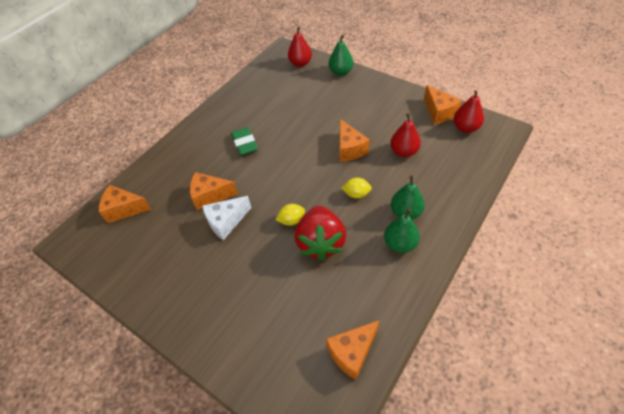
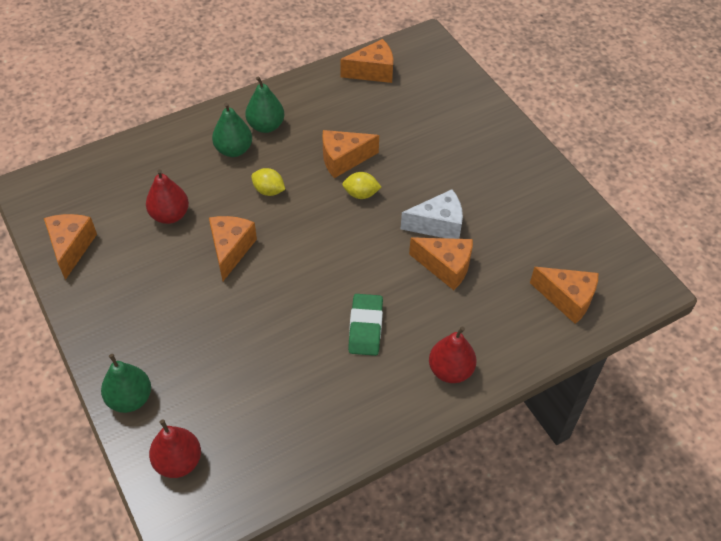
camera: 160 degrees left, 0 degrees up
(321, 242) = (343, 159): red strawberry -> orange cheese
(465, 128) = (66, 211): red pear -> red pear (450, 370)

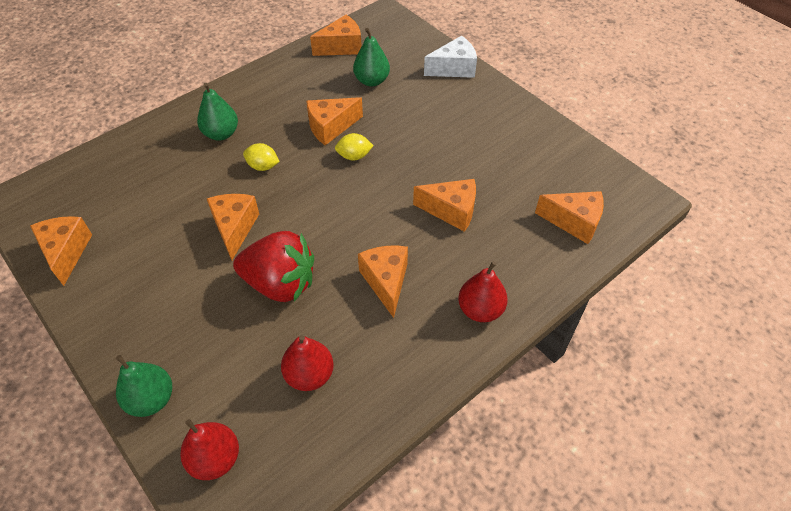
camera: 10 degrees left, 0 degrees up
(170, 215) = (166, 204): red pear -> red pear (309, 375)
(264, 312) = (280, 283): none -> red strawberry
(266, 126) = (249, 108): green pear -> green pear (371, 81)
(365, 327) = (386, 282): green eraser -> orange cheese
(438, 225) = (434, 173): white cheese -> white cheese (454, 68)

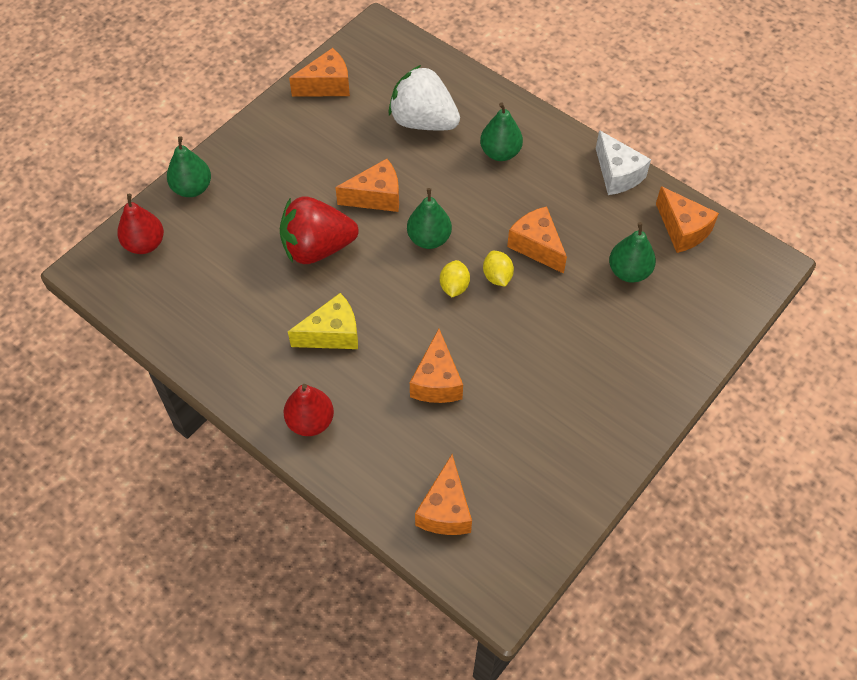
camera: 80 degrees right, 5 degrees up
(157, 181) = (423, 121): none -> white strawberry
(263, 166) = (462, 199): yellow lemon -> yellow lemon (454, 287)
(280, 283) = (317, 248): red strawberry -> red strawberry turned 75 degrees clockwise
(299, 195) = (429, 239): none -> green pear
(309, 375) = (224, 291): red pear -> none
(386, 282) = (332, 334): orange cheese -> yellow cheese
(454, 68) = (682, 357): white cheese -> white cheese (617, 174)

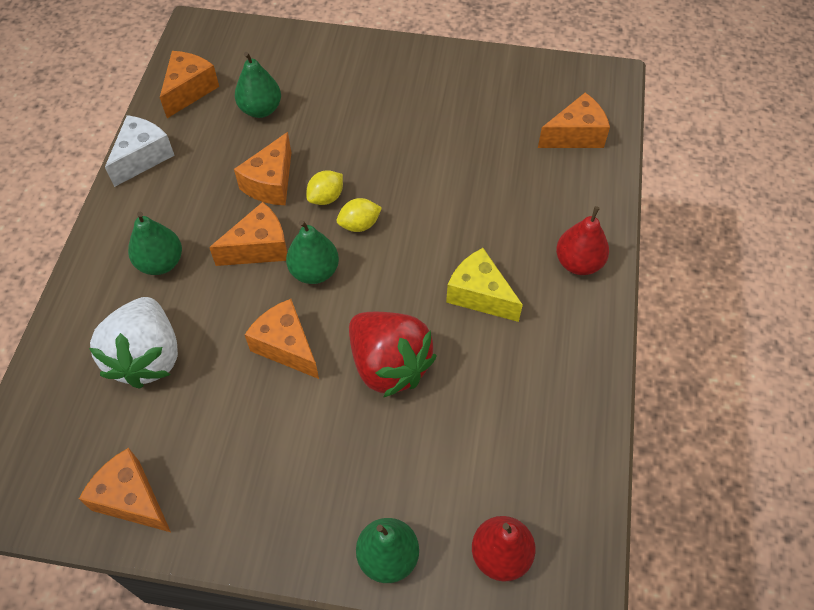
camera: 120 degrees left, 0 degrees up
(436, 381) = (468, 192): orange cheese -> orange cheese (259, 248)

